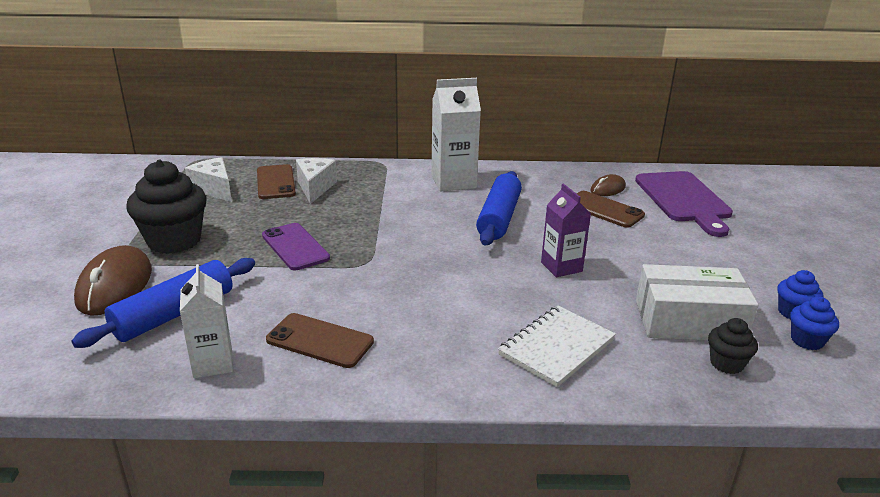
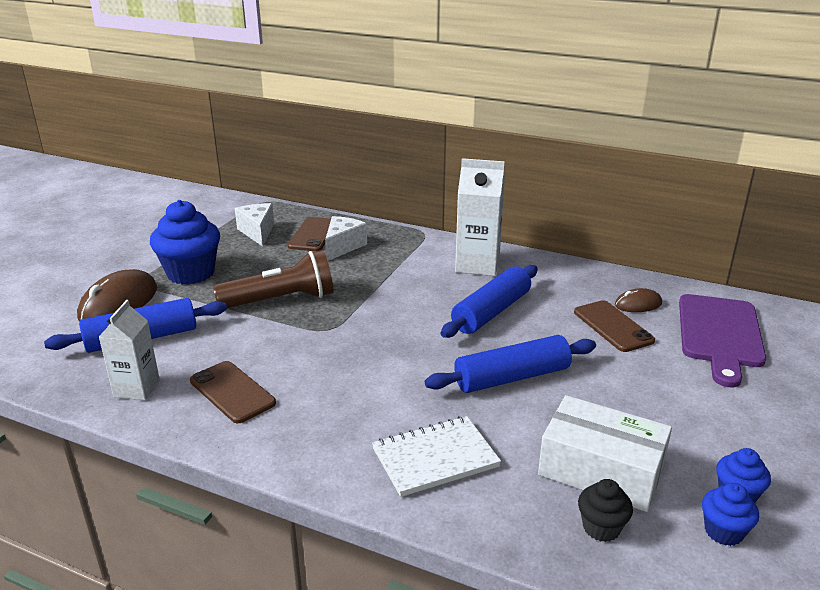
camera: 25 degrees right, 0 degrees up
(174, 241) = (191, 273): black cupcake -> blue cupcake
(295, 247) = (281, 300): purple phone -> brown flashlight
(561, 267) = (512, 377): purple carton -> blue rolling pin

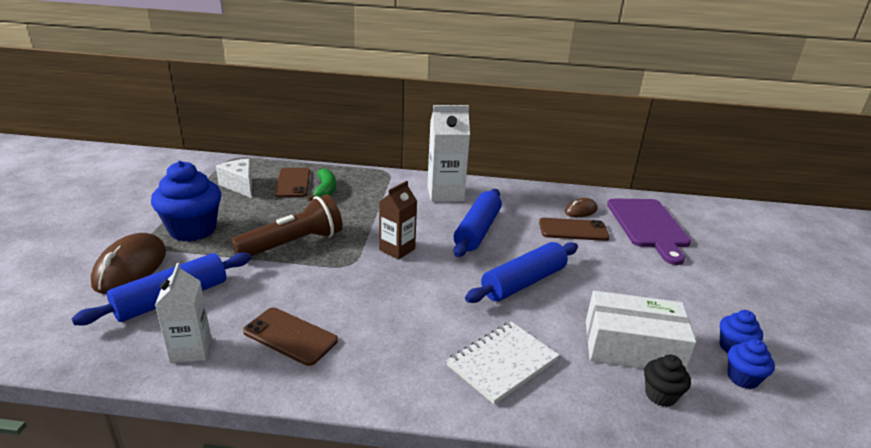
camera: 20 degrees left, 0 degrees up
(343, 246) = (325, 190): white cheese -> green banana
(387, 321) = (397, 249): none -> brown carton
(613, 326) = (573, 230): brown phone -> brown phone turned 45 degrees counterclockwise

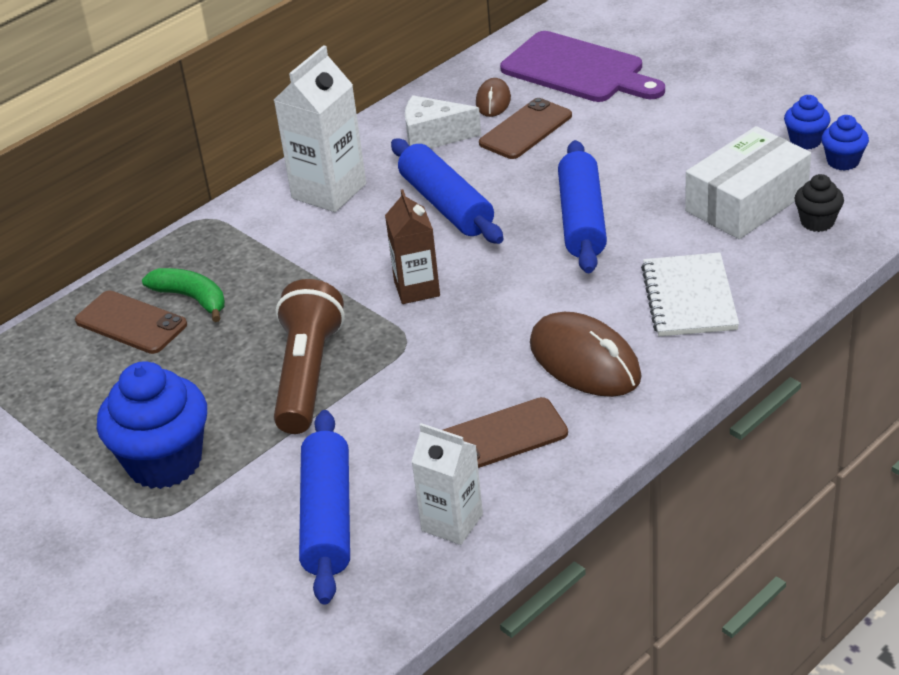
camera: 45 degrees left, 10 degrees up
(131, 267) = (208, 544): brown mouse -> brown mouse (585, 361)
(240, 185) = (75, 380): white cheese -> white cheese (433, 137)

